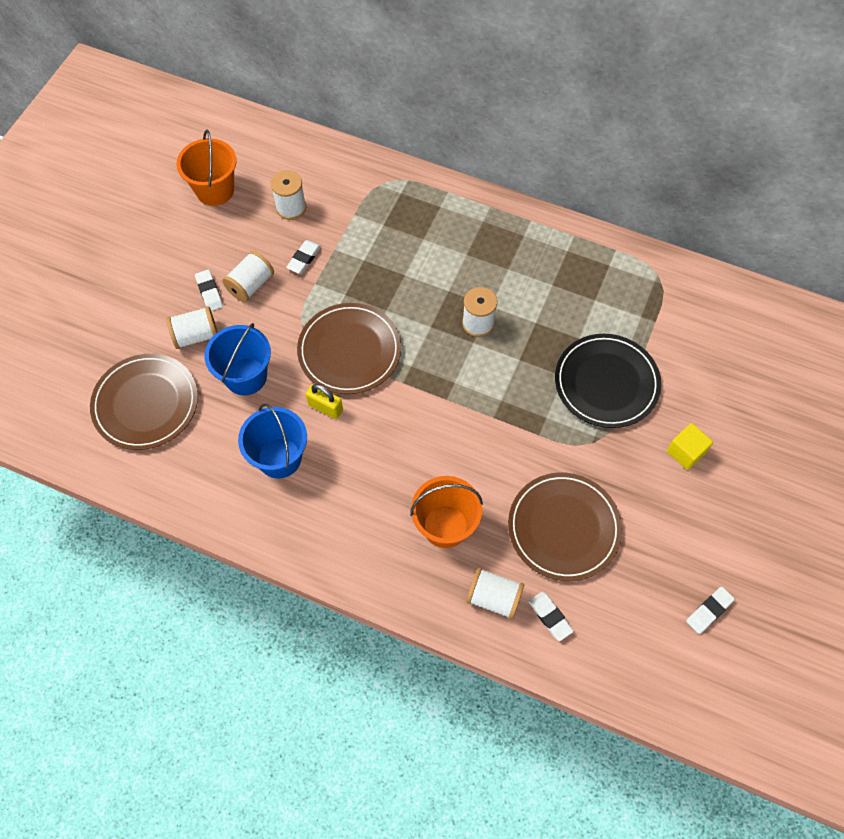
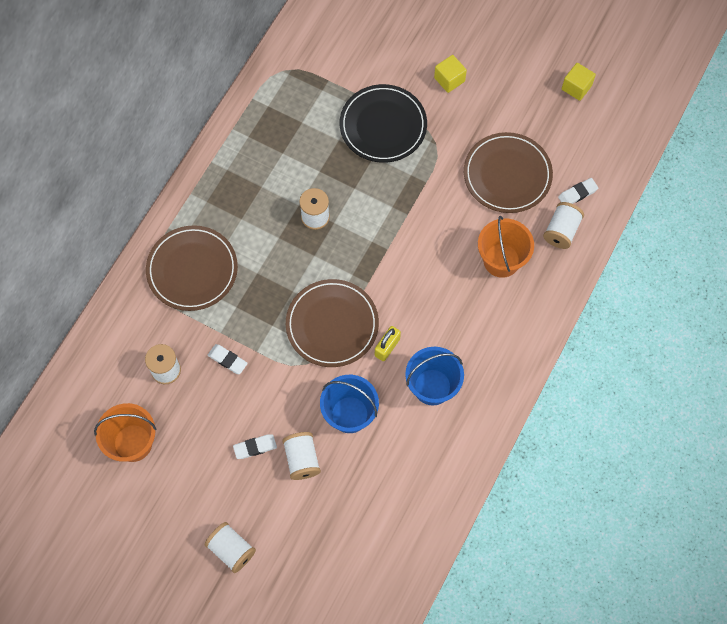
camera: 85 degrees left, 5 degrees up
(146, 404) = (370, 503): brown plate -> brown plate (192, 270)
(250, 285) = (251, 409): white spool -> white spool (231, 550)
(709, 611) = (576, 87): white eraser -> yellow cube

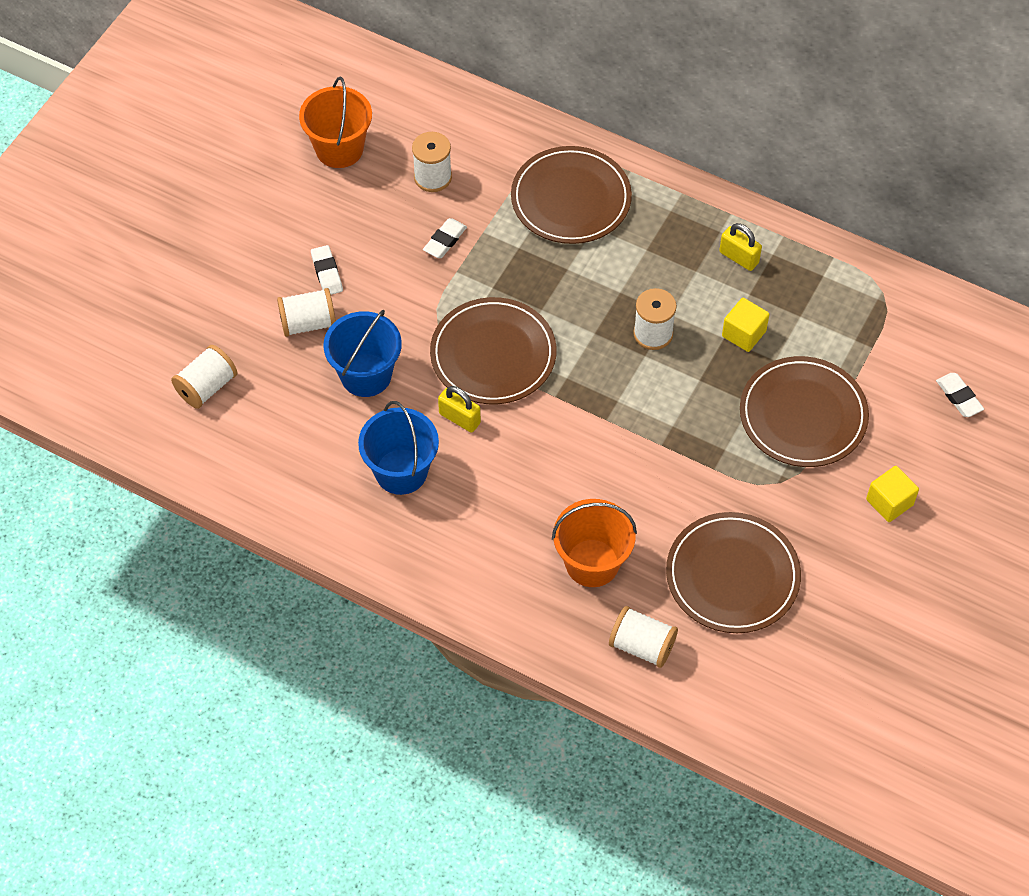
camera: 90 degrees right, 10 degrees down
(231, 550) = (198, 252): white spool -> white spool (207, 387)
(250, 158) = (738, 257): none -> yellow padlock
(383, 126) = (803, 415): black plate -> brown plate
(576, 87) = (893, 680): yellow cube -> yellow cube (743, 334)
(577, 194) = (705, 671): white eraser -> white eraser (959, 397)

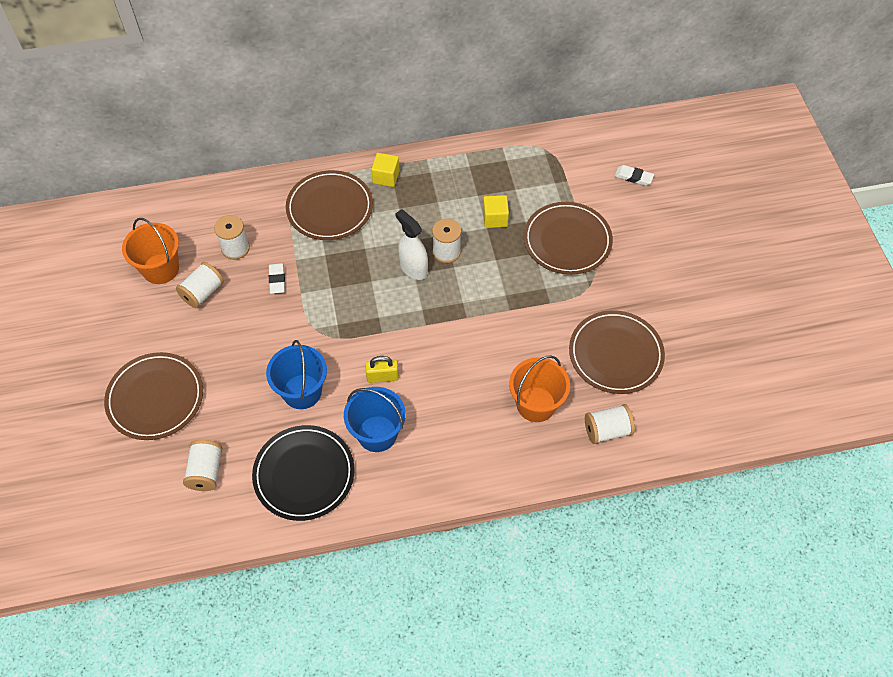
camera: 40 degrees left, 0 degrees up
(294, 458) = (304, 474): none -> black plate
(308, 323) = (236, 386): white spool -> white spool (202, 293)
(327, 273) = (220, 347): white eraser -> none
(493, 354) = (367, 326): brown plate -> brown plate (155, 398)
(599, 327) = (413, 268): none -> white spray bottle
(738, 257) = (453, 179): yellow padlock -> none
(889, 502) = (654, 255): yellow cube -> yellow cube (386, 177)

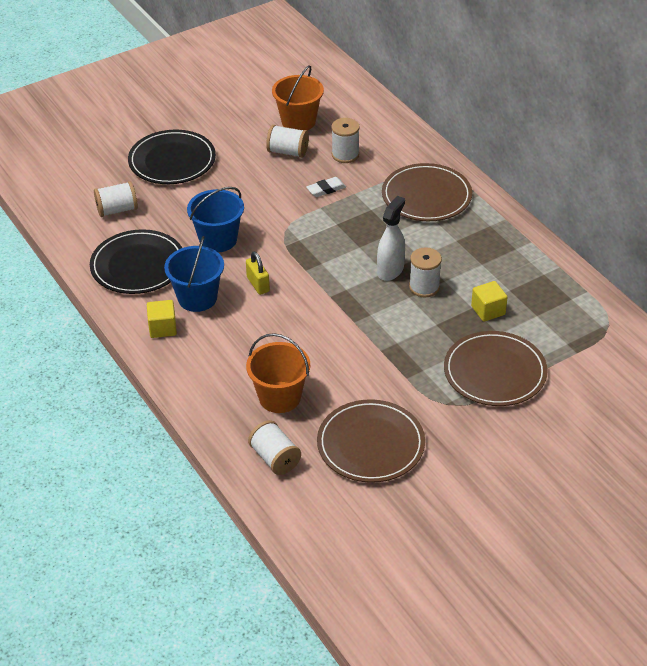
camera: 70 degrees right, 15 degrees down
(155, 398) = (172, 161): brown plate -> black plate
(386, 177) = (488, 221): yellow cube -> yellow cube (162, 328)
(633, 177) = (621, 406): white eraser -> none

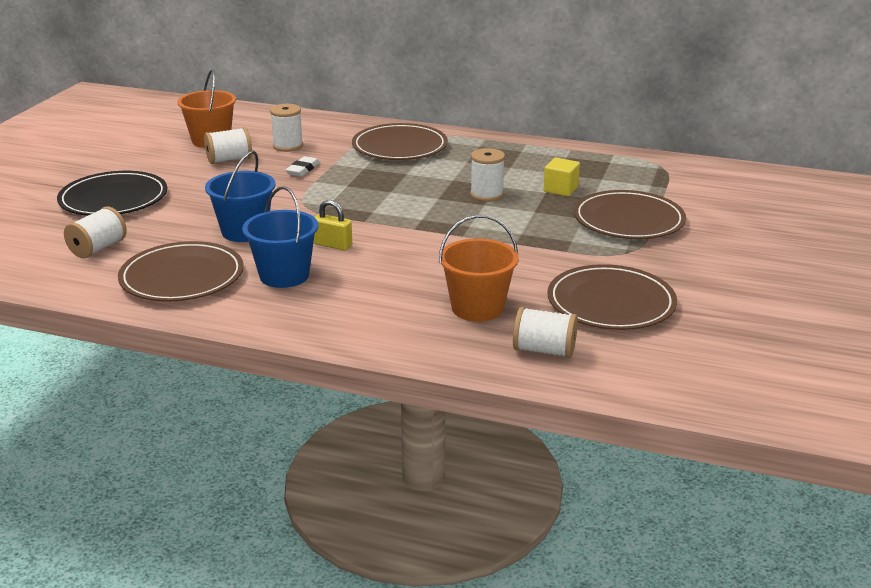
camera: 40 degrees left, 15 degrees down
(138, 265) = (182, 277): black plate -> brown plate
(162, 328) = (279, 309): yellow cube -> none
(390, 270) = (441, 195): white spray bottle -> none

